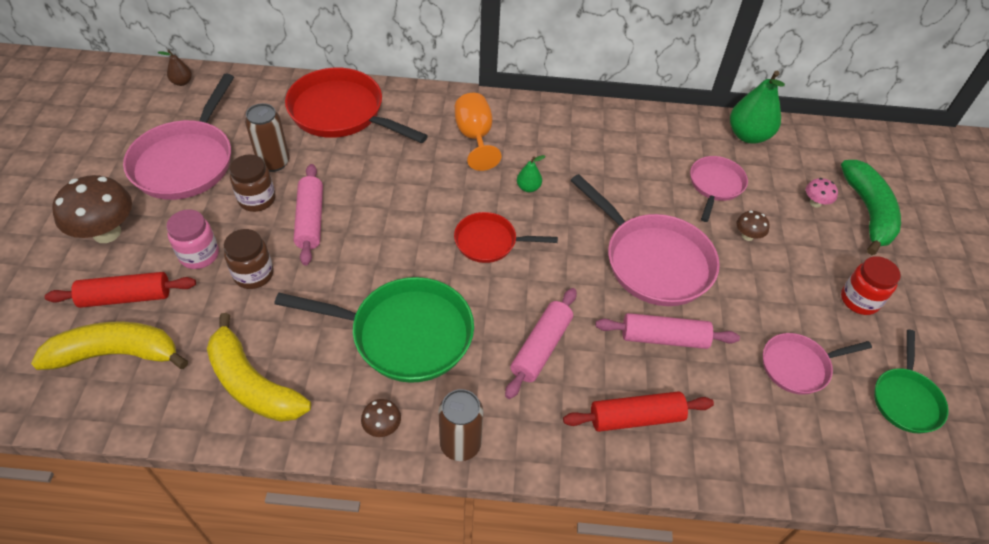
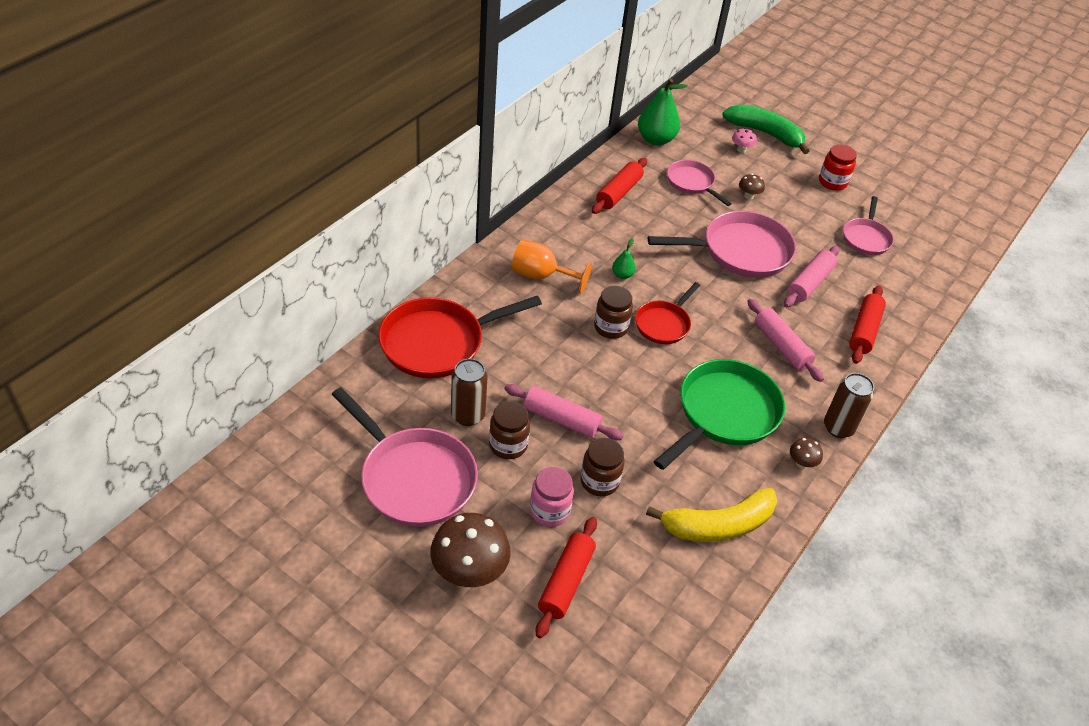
camera: 60 degrees left, 5 degrees down
(116, 354) = (630, 609): yellow banana -> none
(182, 82) = (284, 440): brown pear -> none
(451, 207) = (611, 327): none -> brown jar
(639, 141) = (618, 192): none -> red rolling pin
(906, 399) = (913, 210): green pan -> none

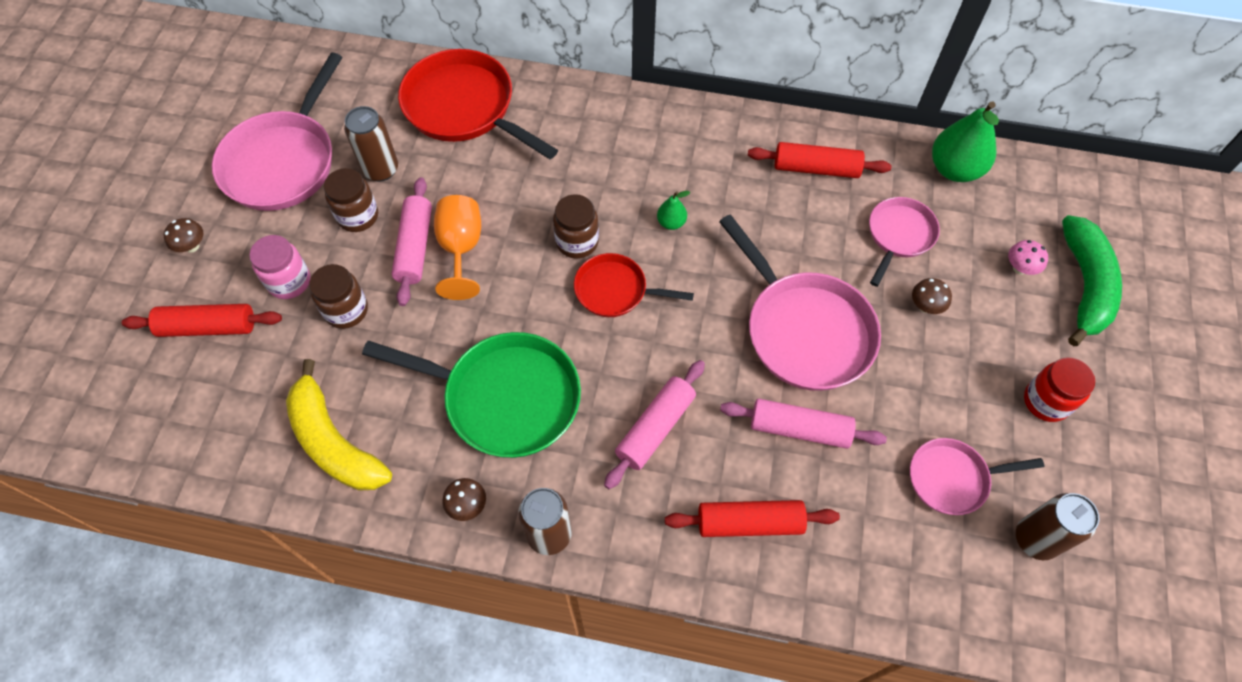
camera: 70 degrees right, 15 degrees up
(469, 572) = (192, 246): brown mushroom -> brown mushroom, size x0.47
(541, 276) = (617, 151): orange goblet -> orange goblet (461, 249)
(913, 225) = (1035, 539): none -> brown can

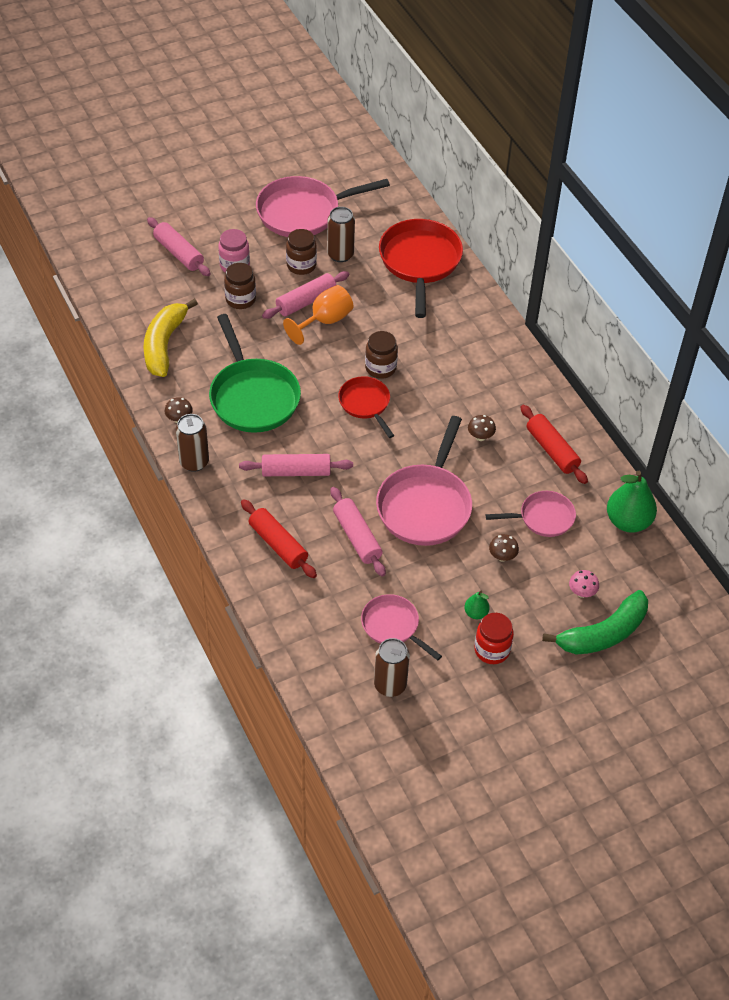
camera: 50 degrees right, 10 degrees down
(192, 246) = (217, 214): brown mushroom -> brown mushroom (480, 437)
(208, 327) = (179, 253): red rolling pin -> pink rolling pin
(671, 222) = (438, 402): green pear -> green pear (476, 613)

